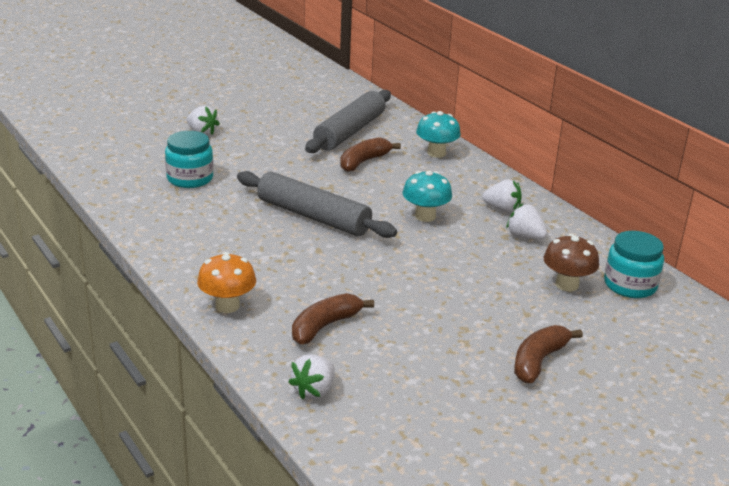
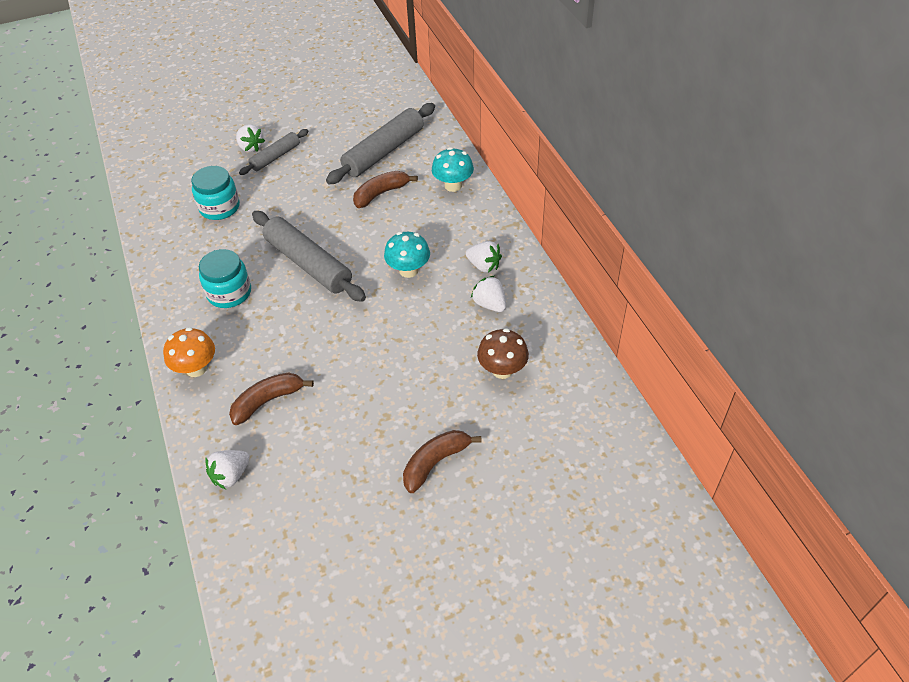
camera: 15 degrees right, 20 degrees up
(234, 139) = (275, 157): none -> grey rolling pin
(630, 285) = (561, 376): turquoise jar -> turquoise jar (229, 293)

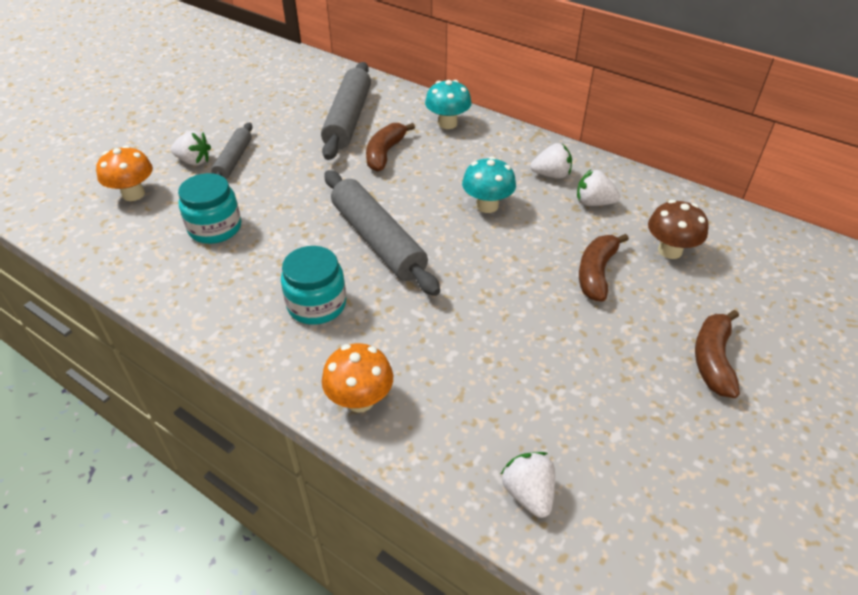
camera: 35 degrees left, 5 degrees down
(194, 159) = (133, 194): none -> orange mushroom
(231, 475) = (528, 493): white strawberry -> white strawberry turned 150 degrees clockwise
(268, 401) = (481, 391): brown banana -> brown banana (596, 273)
(308, 264) = (377, 241): grey rolling pin -> grey rolling pin turned 45 degrees clockwise

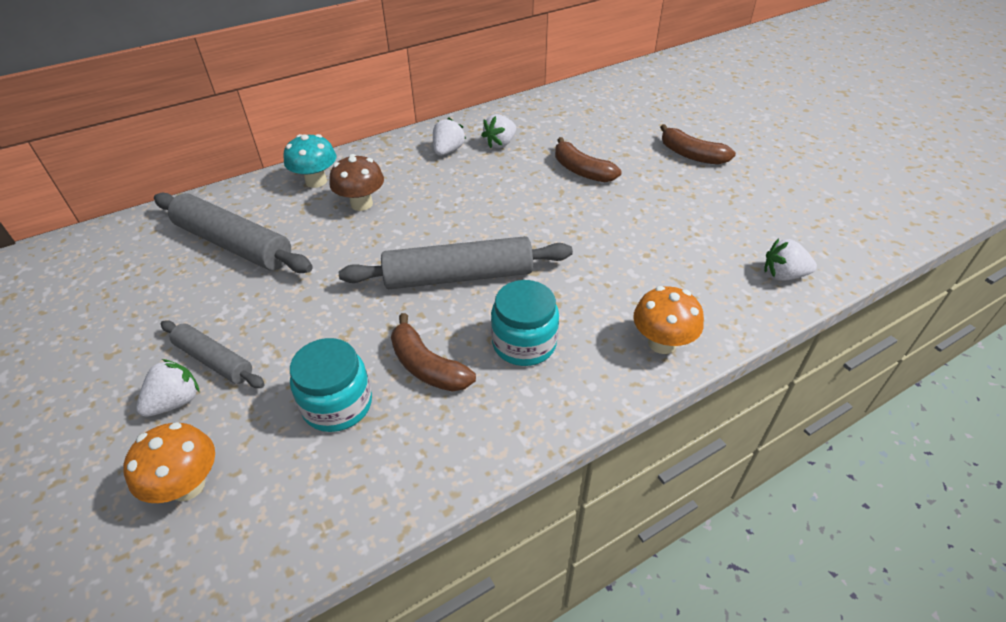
camera: 65 degrees left, 0 degrees up
(385, 153) = (324, 234): brown banana -> brown banana (427, 366)
(487, 206) = (460, 196): turquoise mushroom -> none
(670, 250) = (578, 131): brown mushroom -> brown mushroom (361, 204)

